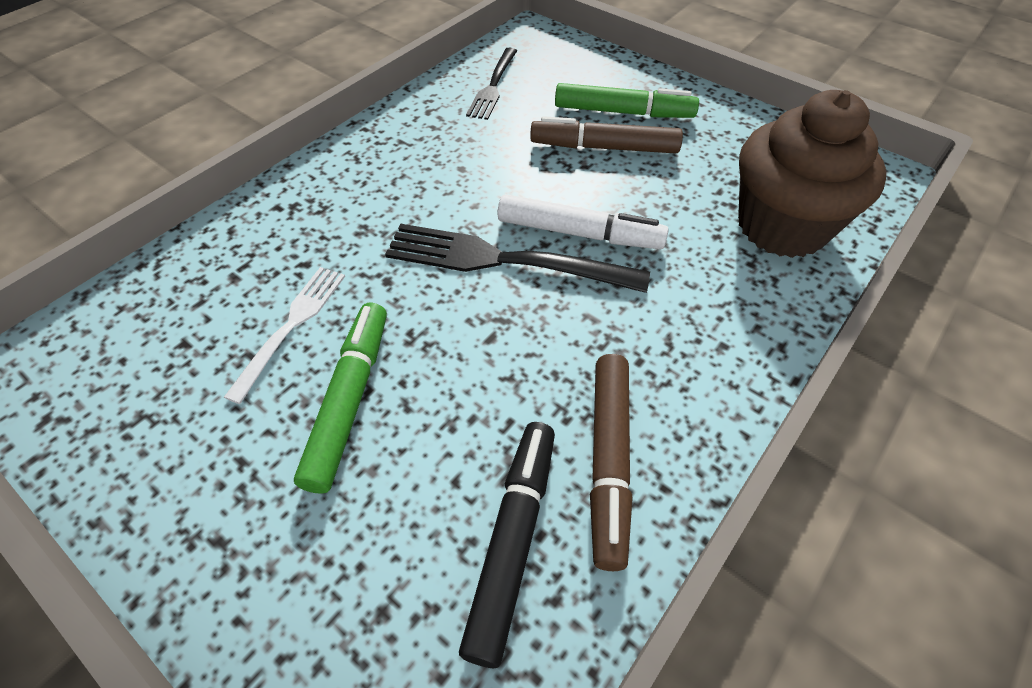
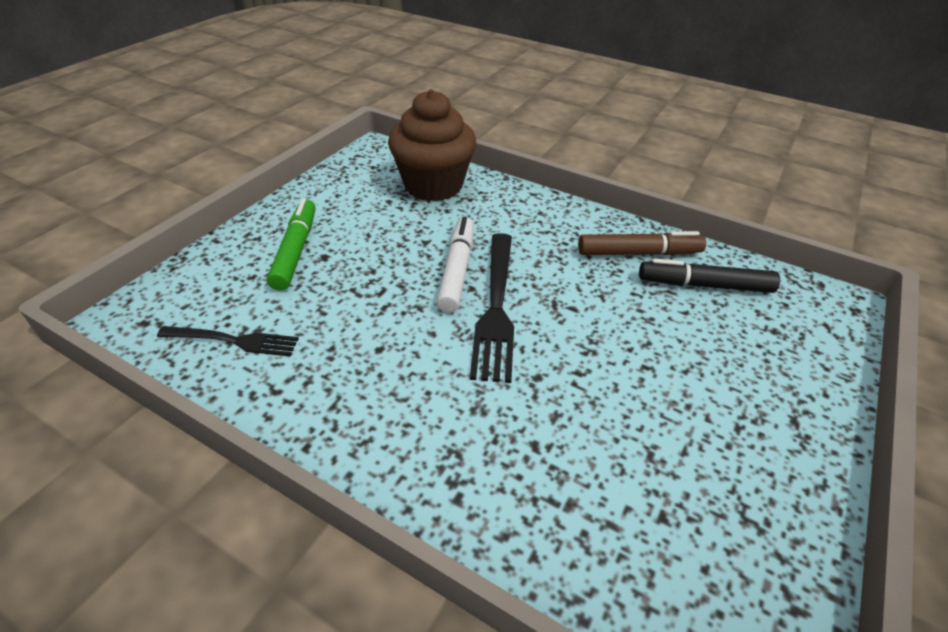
camera: 100 degrees left, 10 degrees down
(291, 325) = (609, 432): white fork -> none
(350, 400) = (658, 374): green marker -> none
(604, 147) = (347, 260): brown marker -> none

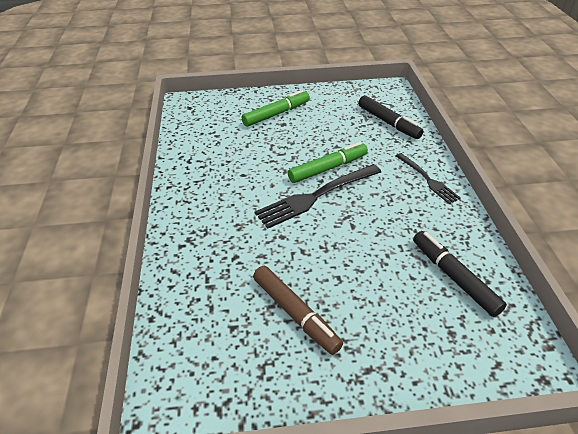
camera: 55 degrees right, 0 degrees up
(234, 340) = (203, 134): black fork -> black fork (428, 179)
(433, 185) = (388, 122): brown cupcake -> black marker
(457, 270) = (328, 168): white marker -> green marker
(639, 253) = (444, 231): brown marker -> brown marker (295, 313)

